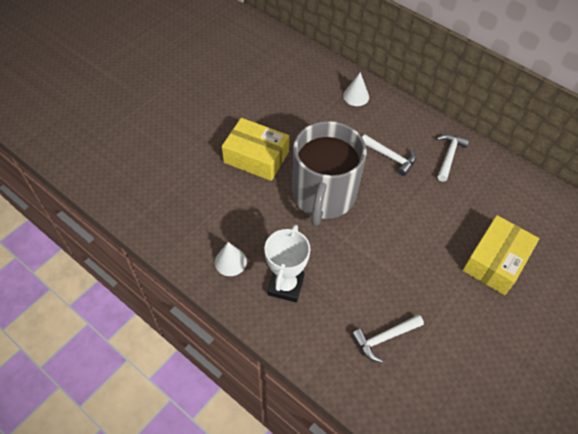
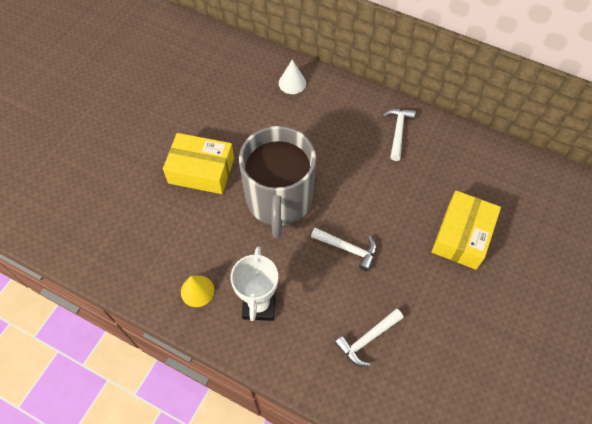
camera: 10 degrees left, 5 degrees up
(230, 261) = (197, 291): white cone -> yellow cone
(390, 157) = (339, 144): white hammer -> white hammer (348, 249)

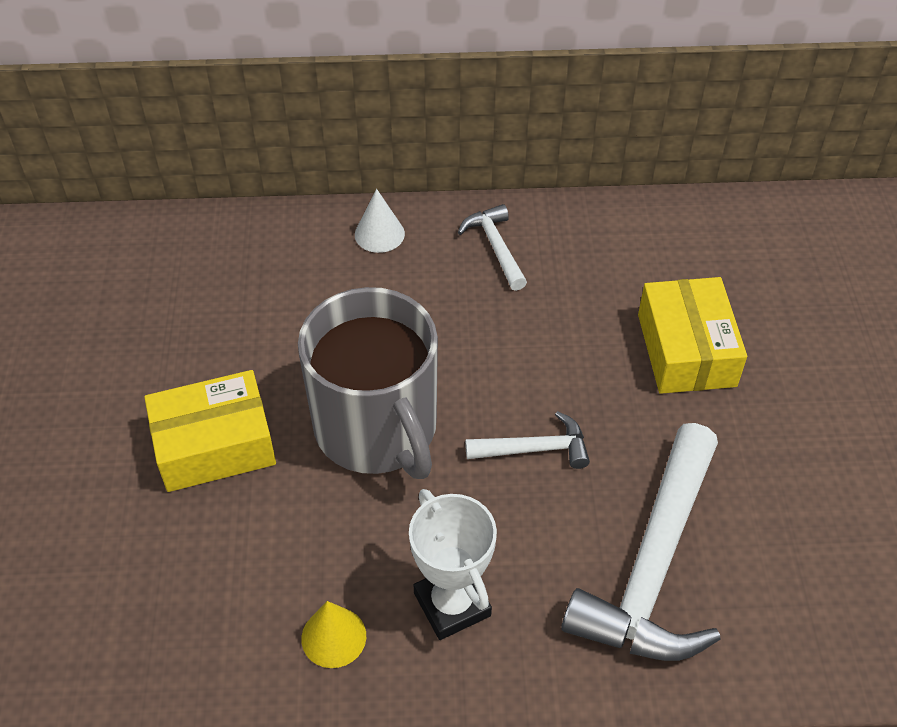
camera: 30 degrees left, 10 degrees down
(292, 83) = (282, 246): white cone -> white cone (379, 234)
(367, 339) = (653, 565): white hammer -> white hammer, size x2.06

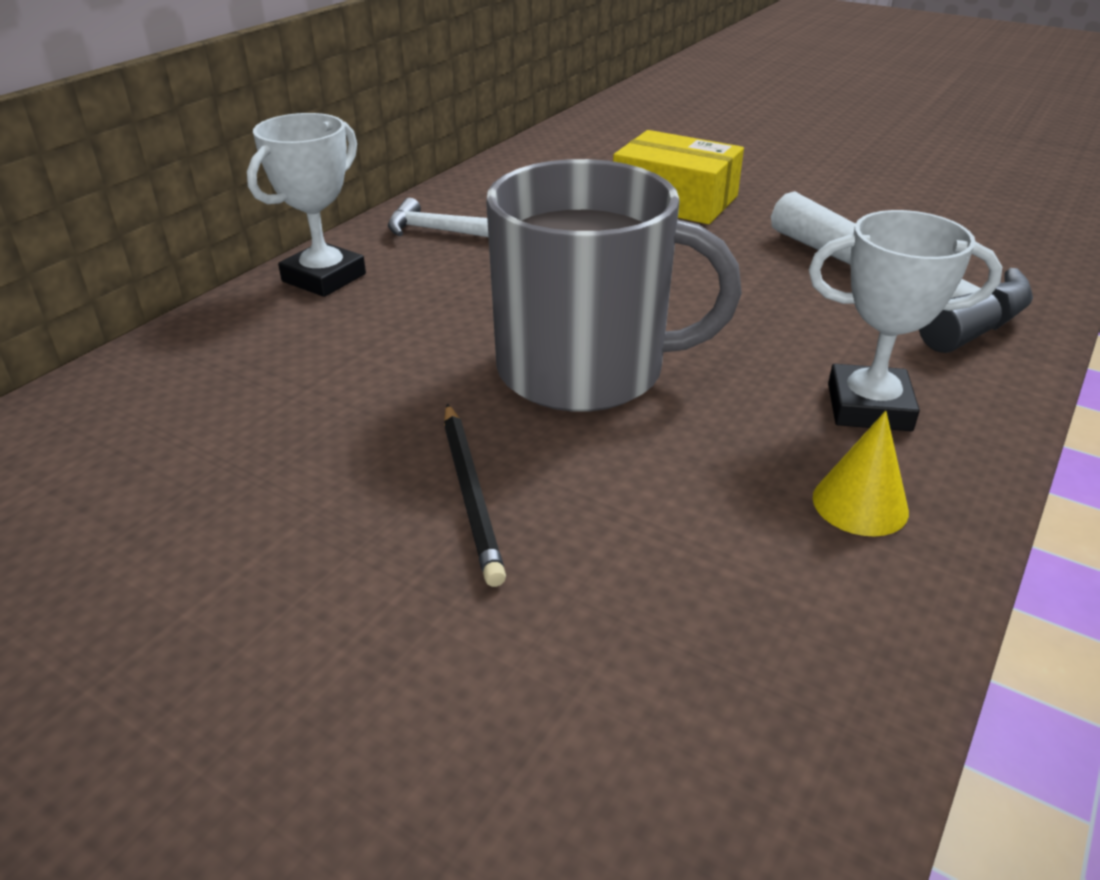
camera: 55 degrees left, 15 degrees down
(214, 445) = (470, 493): yellow box -> black pencil
(379, 234) = (324, 278): white cone -> white trophy
(535, 449) = (710, 296): white hammer -> none

